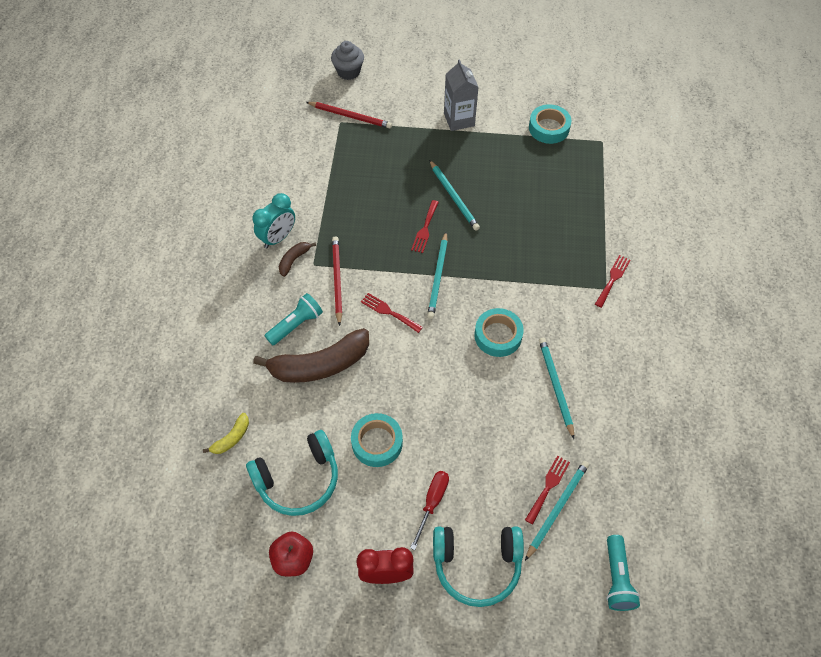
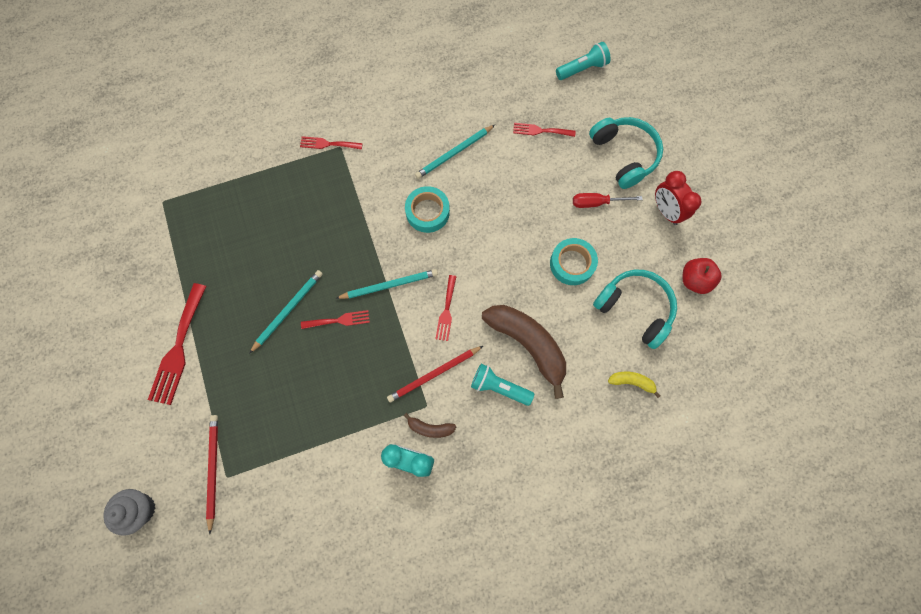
camera: 115 degrees left, 15 degrees up
(459, 119) = (178, 349): grey carton -> red fork
(549, 128) = (160, 256): turquoise tape -> none
(557, 509) = (554, 119): turquoise pencil -> none

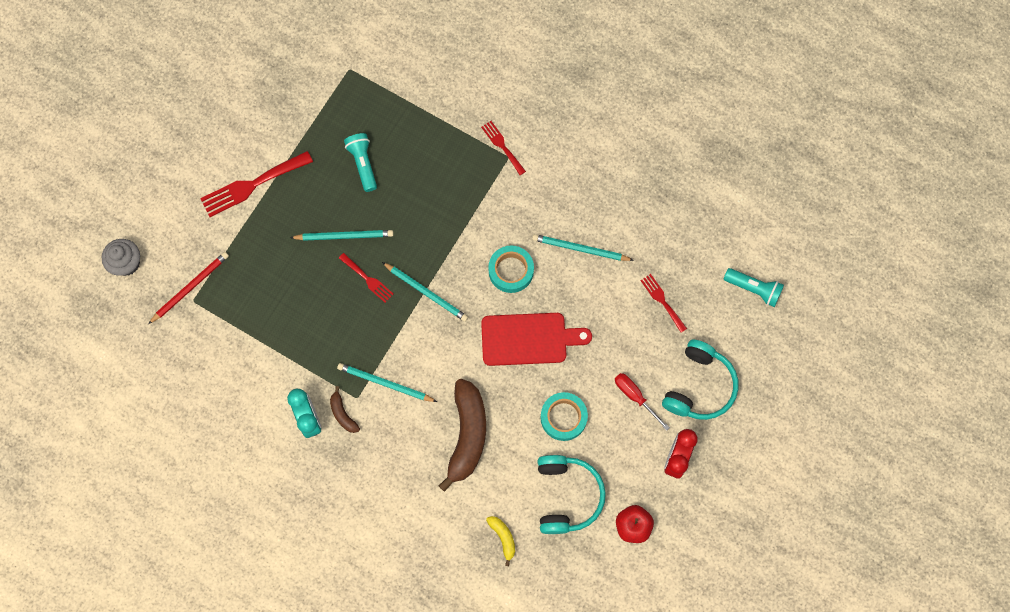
camera: 50 degrees right, 0 degrees up
(434, 374) = (385, 383): red pencil -> turquoise pencil
(446, 311) = (442, 352): red fork -> none
(490, 241) = (528, 339): none -> red cutting board
(499, 387) = (415, 439): turquoise flashlight -> turquoise flashlight (363, 164)

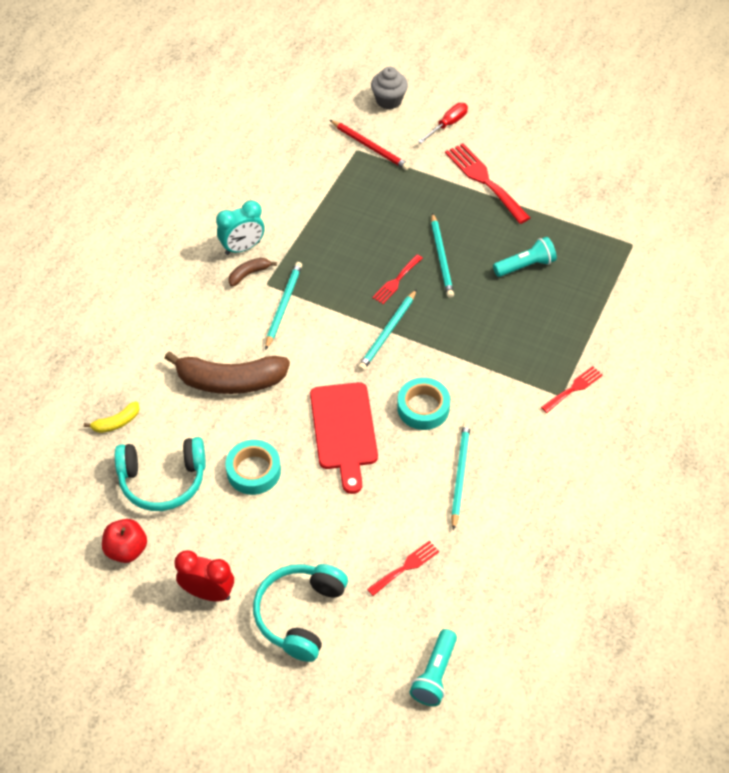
camera: 85 degrees right, 20 degrees down
(635, 397) = (282, 543): red screwdriver -> red screwdriver (447, 124)
(699, 386) = (300, 614): turquoise headphones -> turquoise headphones turned 90 degrees clockwise

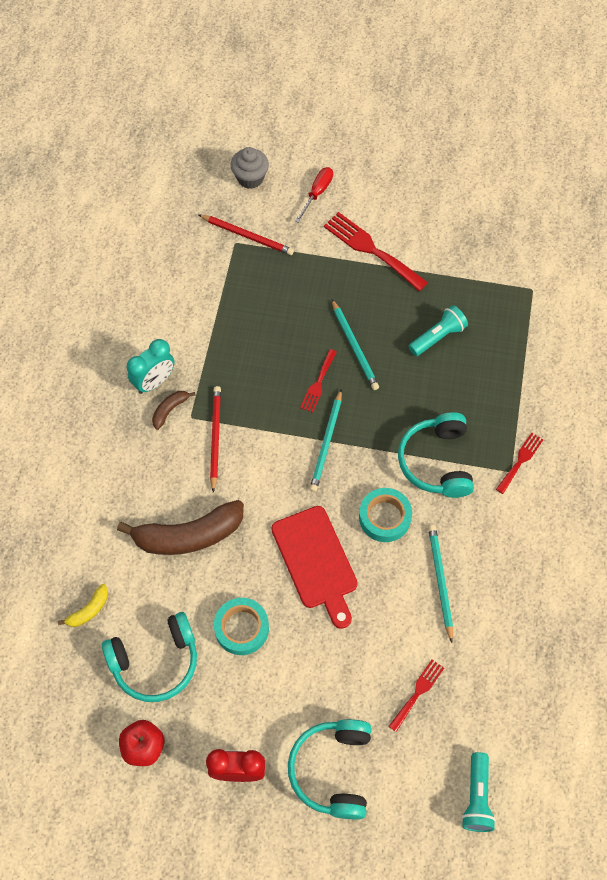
camera: 15 degrees left, 10 degrees up
(283, 306) = (215, 438): turquoise pencil -> red pencil
(490, 371) = (436, 462): none -> turquoise headphones

